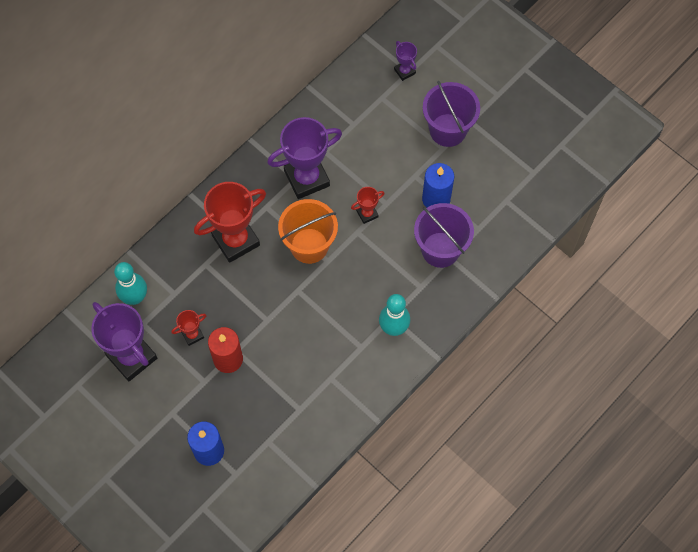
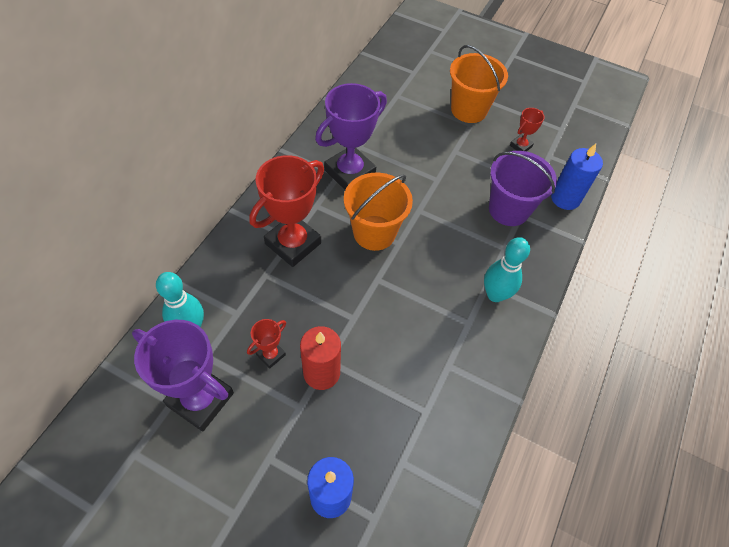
camera: 20 degrees left, 10 degrees down
(367, 214) = (422, 192): red trophy -> red trophy (521, 146)
(404, 71) = (409, 72): purple trophy -> none
(436, 199) = (484, 166): blue candle -> blue candle (565, 198)
(448, 130) = (468, 110): purple bucket -> orange bucket

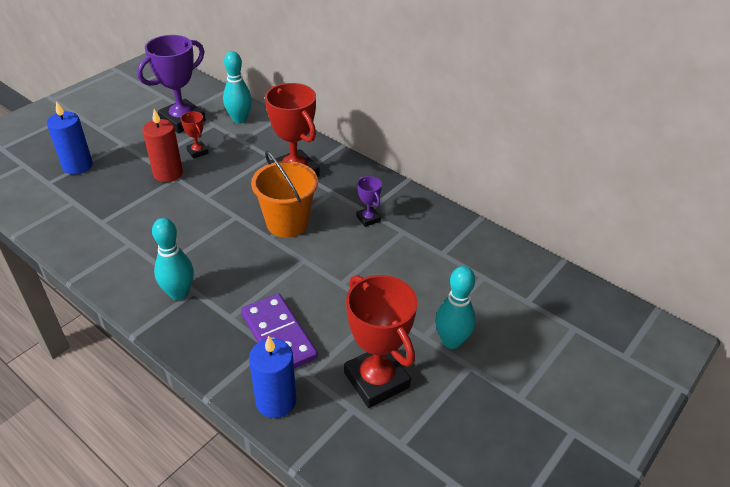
camera: 105 degrees right, 15 degrees down
(349, 172) = (368, 219): purple trophy -> purple trophy, size x0.47
(468, 110) = (451, 341): orange bucket -> turquoise bowling pin
(508, 209) = (279, 336): purple bucket -> purple domino
(521, 146) = (376, 380): red trophy -> red trophy, size x2.12

